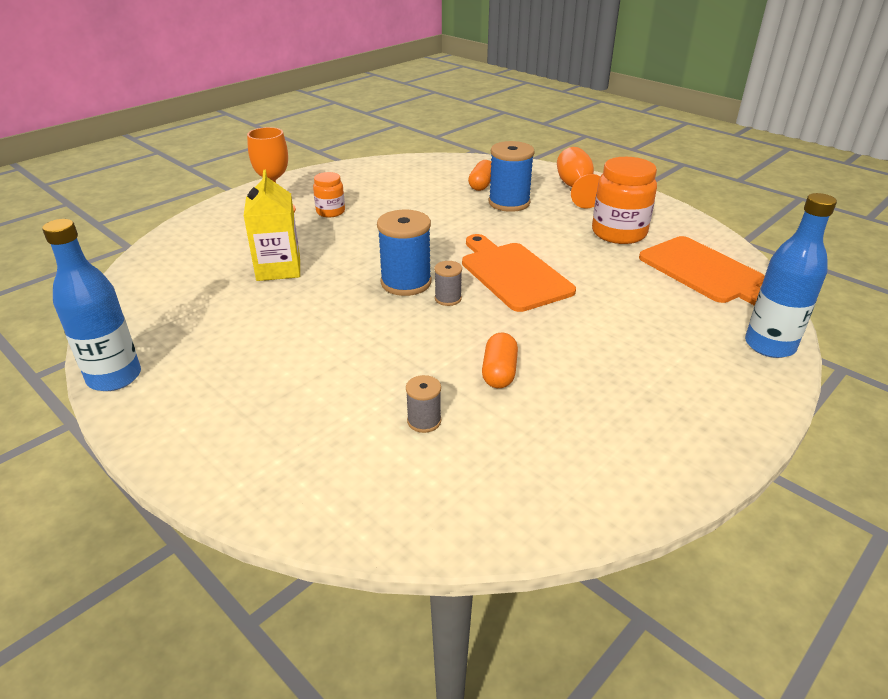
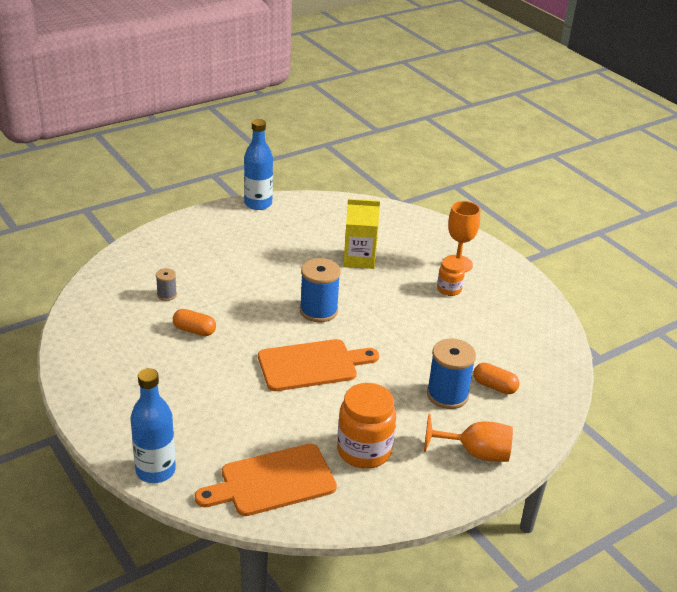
camera: 100 degrees right, 0 degrees up
(448, 298) = (289, 326): grey spool -> none

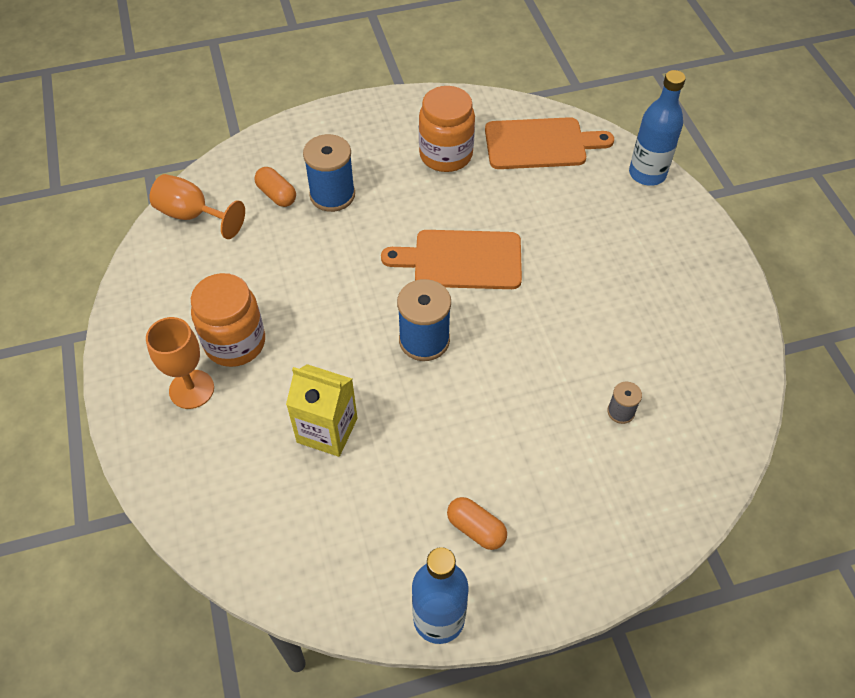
camera: 160 degrees left, 20 degrees up
(194, 330) = (590, 339): orange capsule -> orange capsule (476, 529)
(449, 289) = (235, 343): orange jar -> orange jar, size x1.80
(475, 453) = (343, 133): orange goblet -> orange goblet (192, 215)

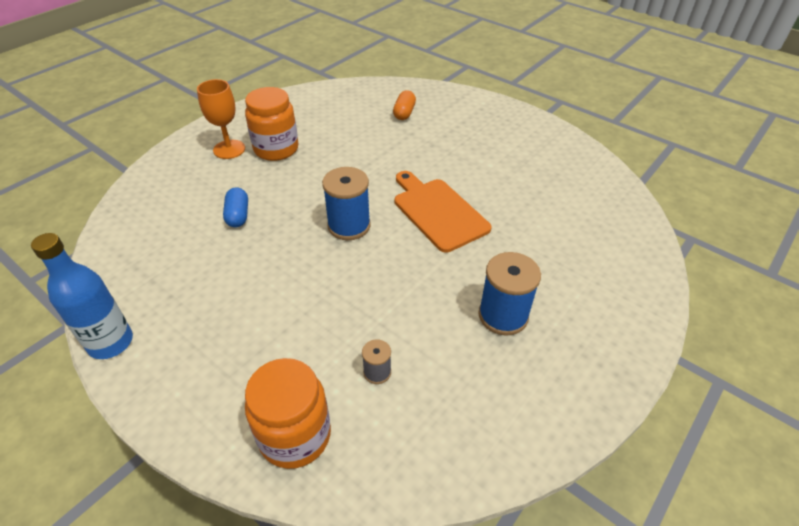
camera: 55 degrees right, 10 degrees down
(192, 215) = (355, 93): orange goblet -> none
(327, 430) = (238, 215): yellow carton -> blue capsule
(332, 195) = (429, 132): blue spool -> blue spool (503, 315)
(446, 155) = (523, 162): orange jar -> orange jar (295, 435)
(476, 529) = (201, 328): orange capsule -> none
(540, 144) = (595, 202): orange cutting board -> none
(647, 174) = (648, 277): blue bottle -> none

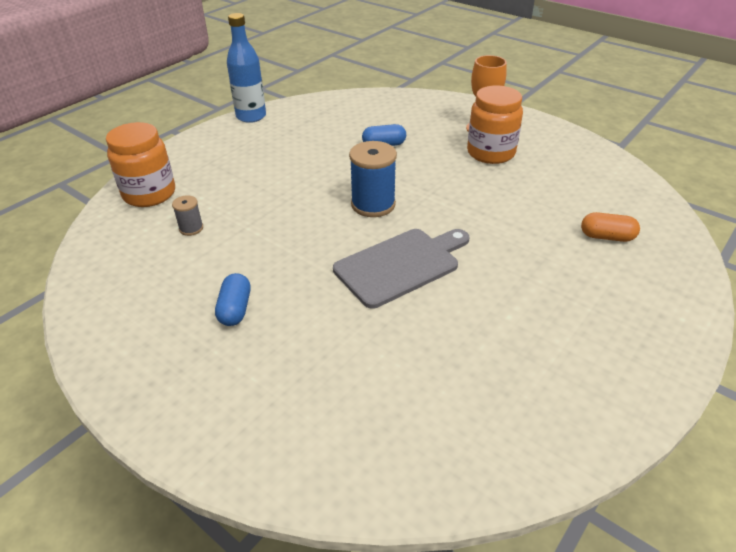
camera: 90 degrees right, 5 degrees down
(438, 212) = (400, 265): orange cutting board -> grey cutting board
(503, 315) = (235, 309): blue spool -> blue capsule

